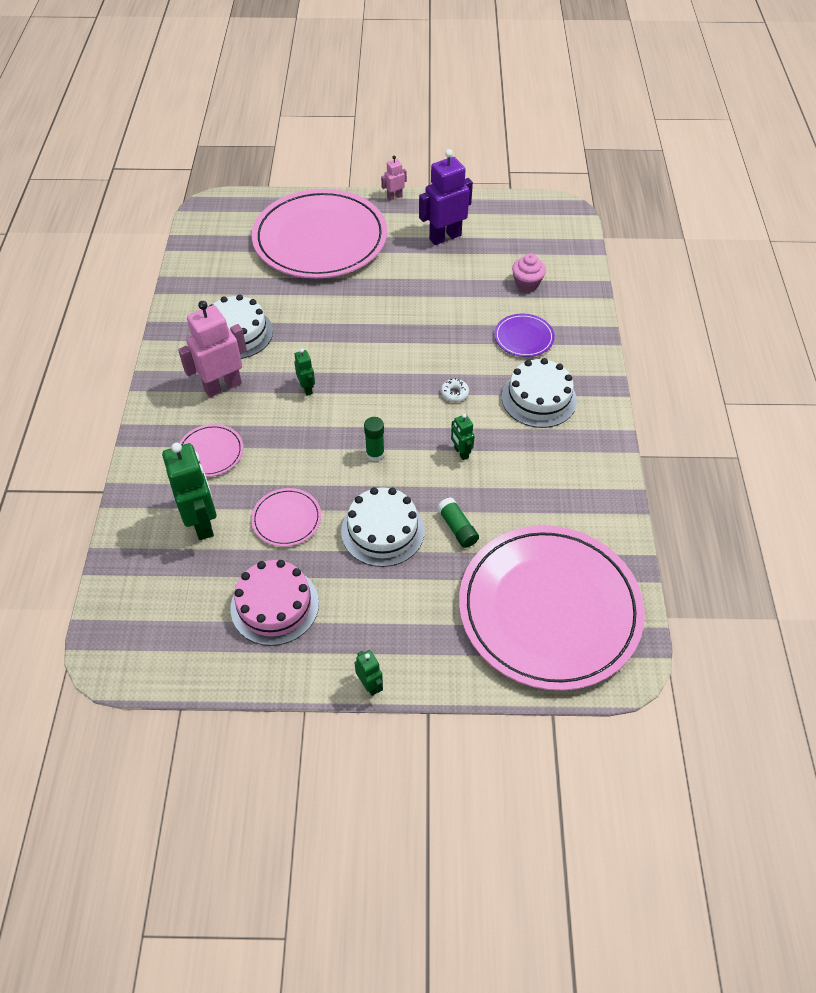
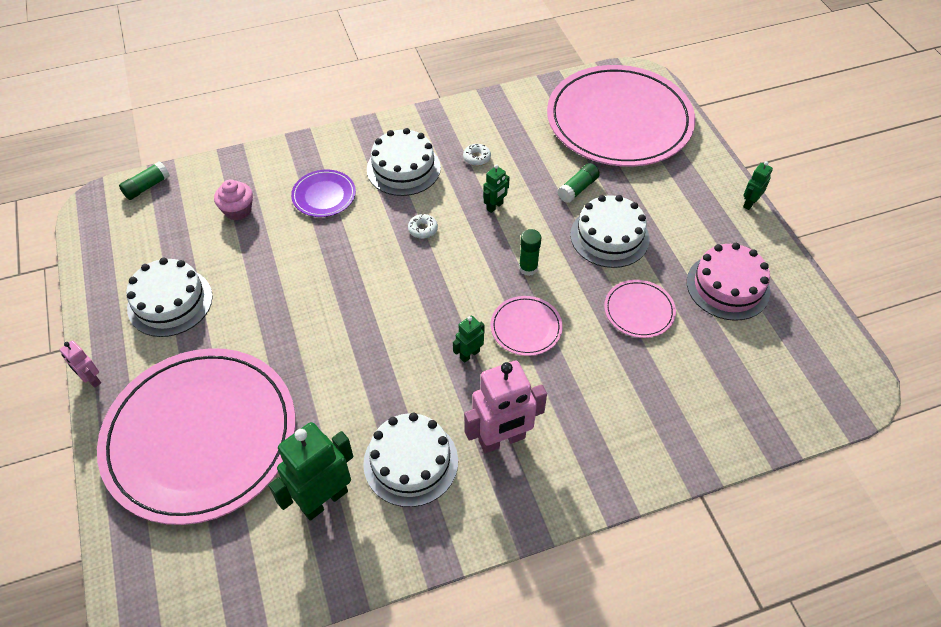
camera: 110 degrees left, 0 degrees up
(202, 522) = (683, 378): green robot -> green robot (324, 499)
(210, 452) = (598, 409): pink plate -> pink plate (526, 327)
(222, 386) = (502, 440): pink robot -> pink robot turned 60 degrees counterclockwise
(445, 237) = (170, 302): purple robot -> white cake
(533, 458) = (477, 158): none -> white donut
(575, 236) = (147, 187): none -> green glue stick

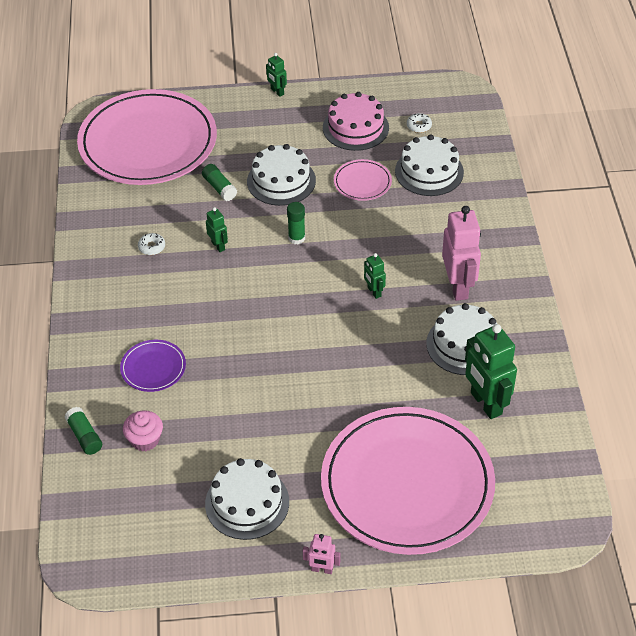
camera: 75 degrees left, 5 degrees down
(91, 379) = (322, 569): pink robot -> pink robot turned 45 degrees clockwise
(147, 187) = (76, 520): green glue stick -> green glue stick (84, 436)
(403, 168) = (142, 302): white cake -> white cake (429, 171)
(423, 229) = (226, 300): white donut -> white donut (419, 126)
(526, 327) = (358, 252): pink plate -> none

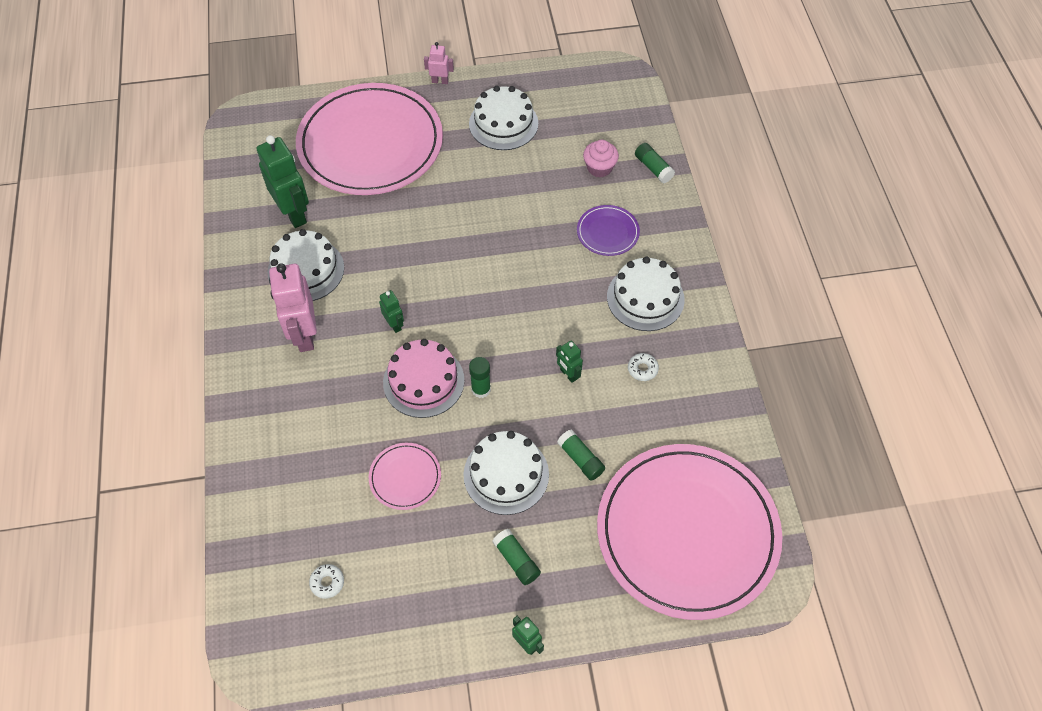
camera: 175 degrees right, 10 degrees up
(279, 132) = (516, 560): none -> green glue stick
(355, 127) = (413, 575): pink cake -> pink cake (423, 381)
(429, 171) = (321, 499): white cake -> white cake (645, 298)

